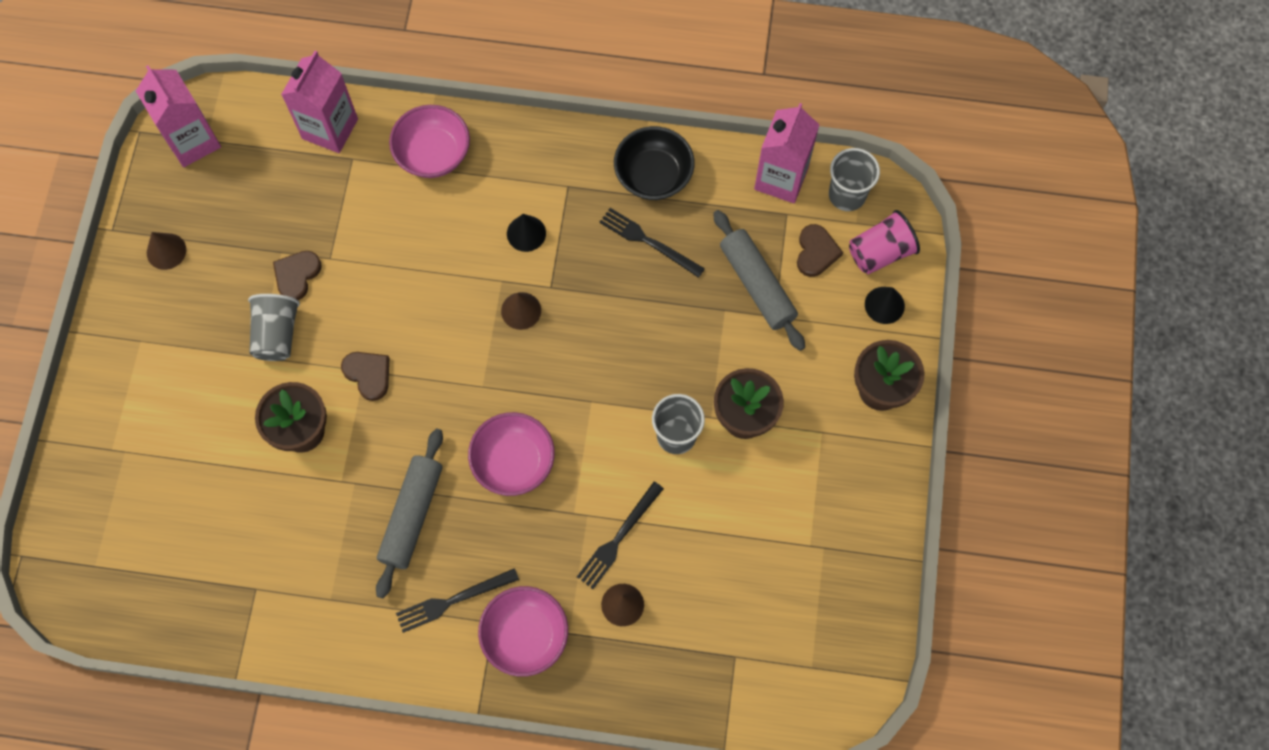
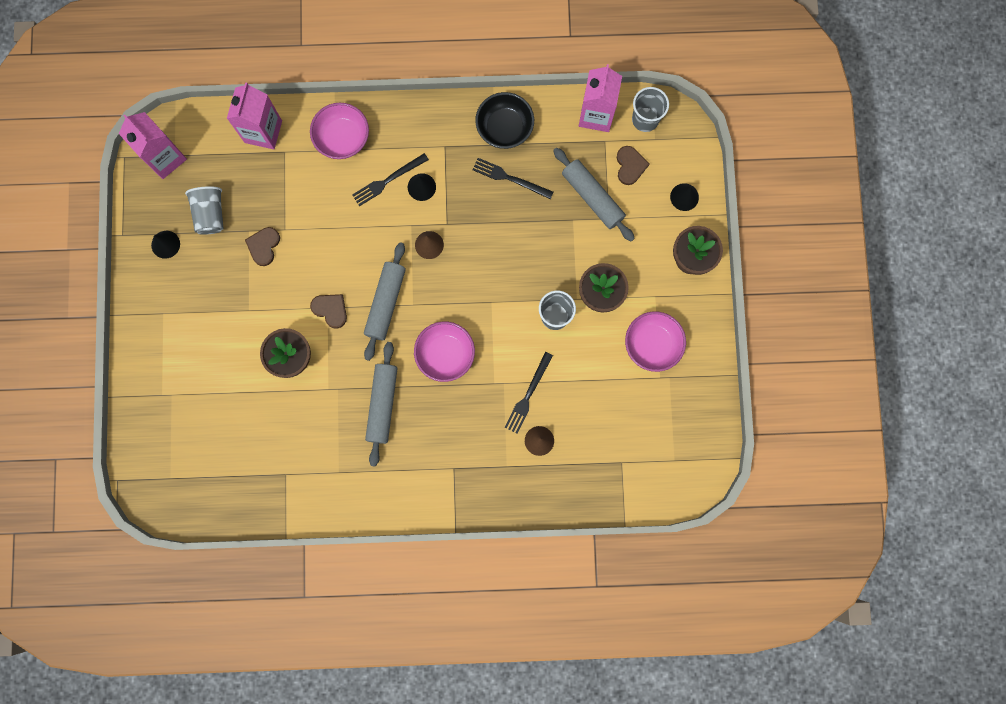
camera: 10 degrees left, 10 degrees up
(166, 251) = (165, 244): brown cone -> black cone
(277, 334) = (259, 292): grey cup -> grey cup (210, 214)
(445, 378) = (385, 303): none -> grey rolling pin
(453, 600) = (423, 458): black fork -> black fork (388, 180)
(525, 635) = (477, 473): pink bowl -> pink bowl (652, 344)
(880, 252) = (675, 158): pink cup -> none

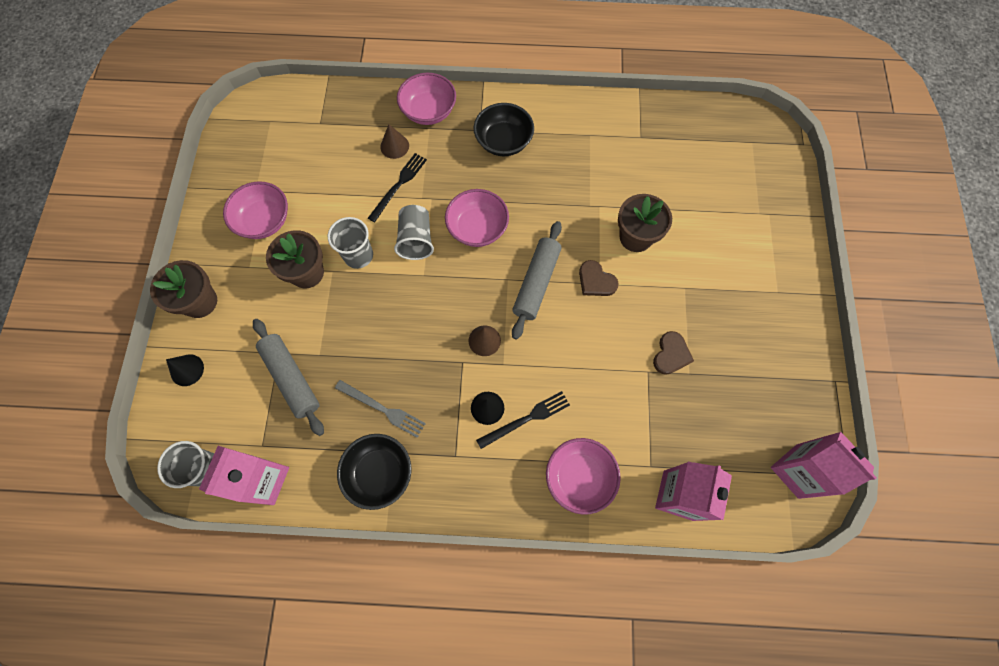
camera: 175 degrees left, 10 degrees down
(165, 244) = (784, 366): black cone -> none
(210, 214) = (735, 396): grey cup -> grey cup (416, 240)
(383, 404) = (544, 188): grey rolling pin -> none
(427, 456) = (503, 142): none -> black bowl
(509, 487) = (429, 111): none -> pink bowl
(510, 178) = (382, 409): black fork -> grey fork
(630, 166) = (239, 412): brown heart -> none

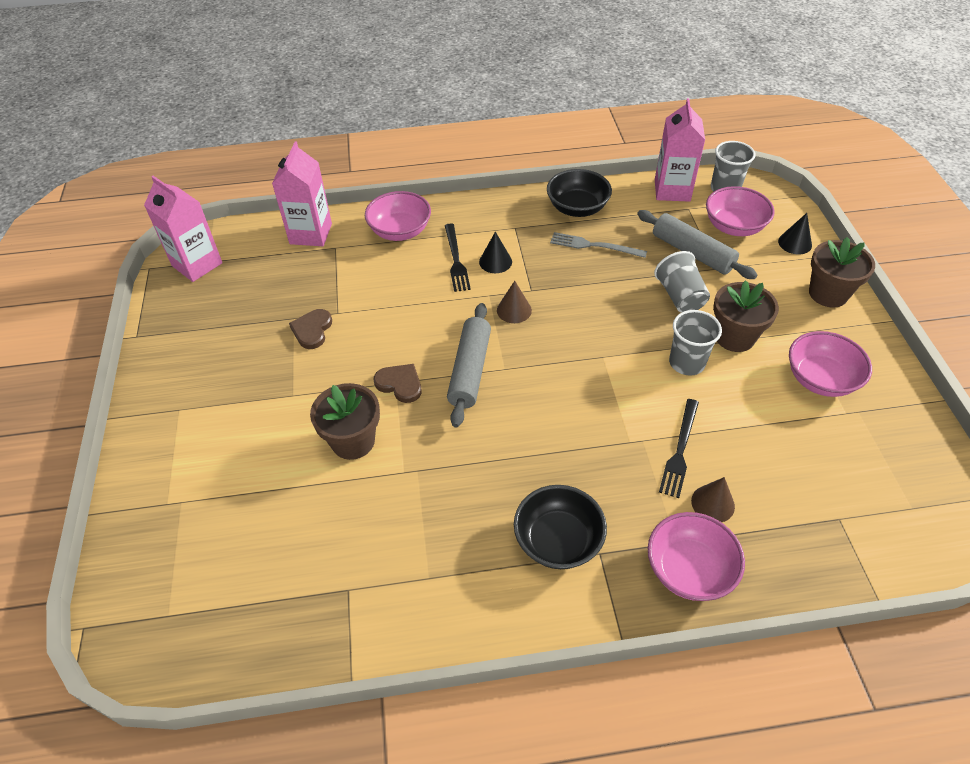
camera: 170 degrees right, 20 degrees down
(416, 240) = (627, 390): grey cup -> grey cup (680, 296)
(477, 228) = (557, 416): pink bowl -> pink bowl (734, 227)
(526, 419) = (456, 260): black fork -> black fork turned 60 degrees counterclockwise

